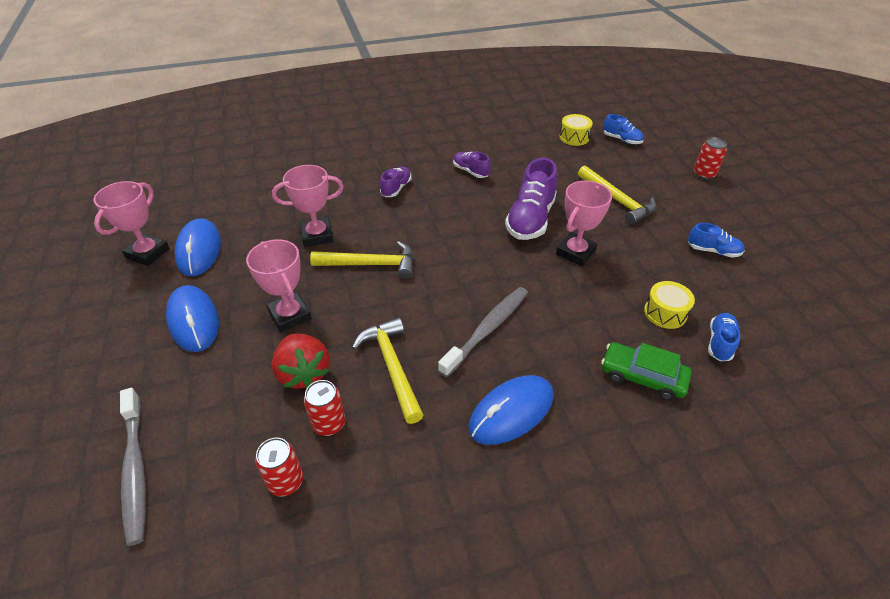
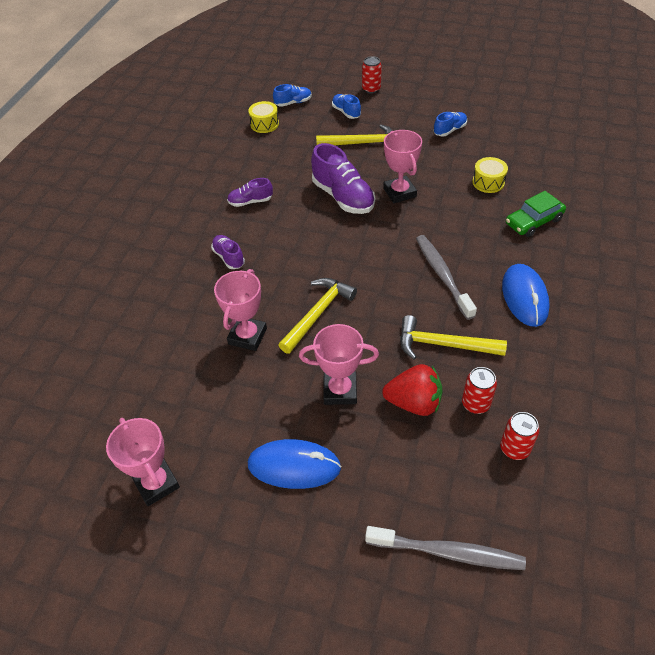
camera: 55 degrees left, 5 degrees up
(199, 250) = (190, 436): blue mouse -> none
(720, 343) = (528, 174): blue shoe -> blue shoe (346, 112)

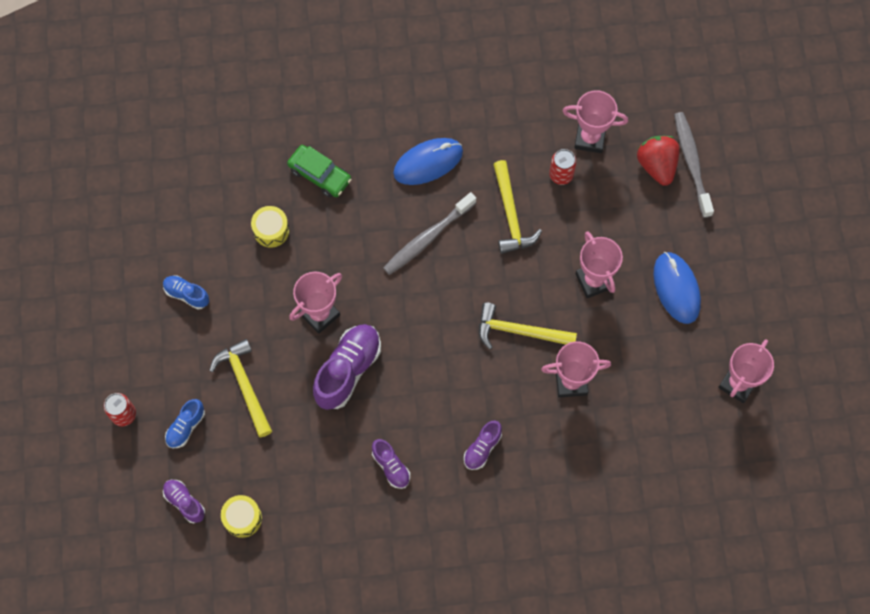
camera: 115 degrees left, 20 degrees up
(293, 103) = (184, 502): blue shoe -> purple shoe
(414, 403) = (580, 220): red strawberry -> red strawberry (657, 165)
(514, 448) = (590, 138): red can -> pink trophy

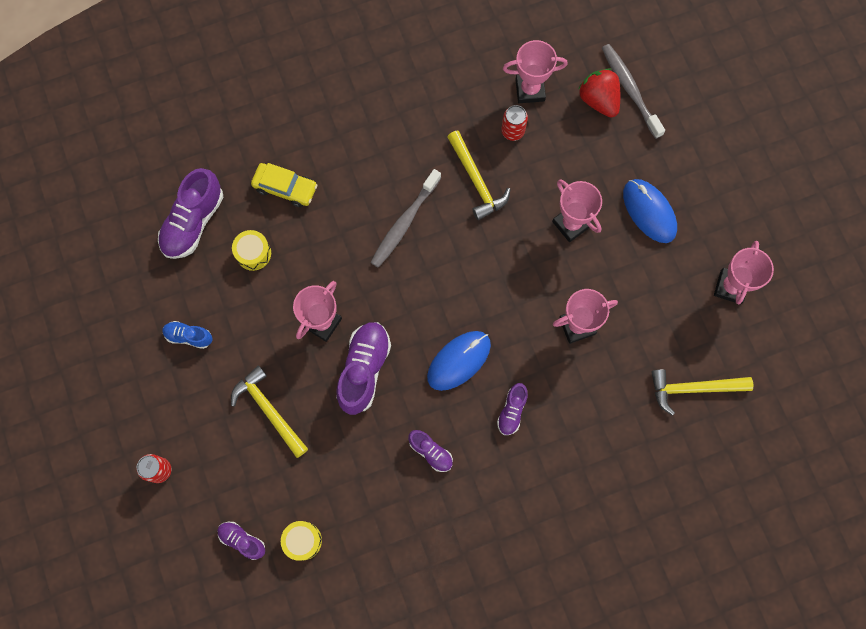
camera: 15 degrees left, 5 degrees up
(186, 427) = (223, 466): blue shoe -> none
(221, 186) = (193, 222): none -> purple shoe
(320, 175) = (285, 188): green car -> yellow car
(428, 163) = (385, 150): blue mouse -> blue mouse (459, 361)
(519, 331) = (515, 290): yellow hammer -> yellow hammer (693, 388)

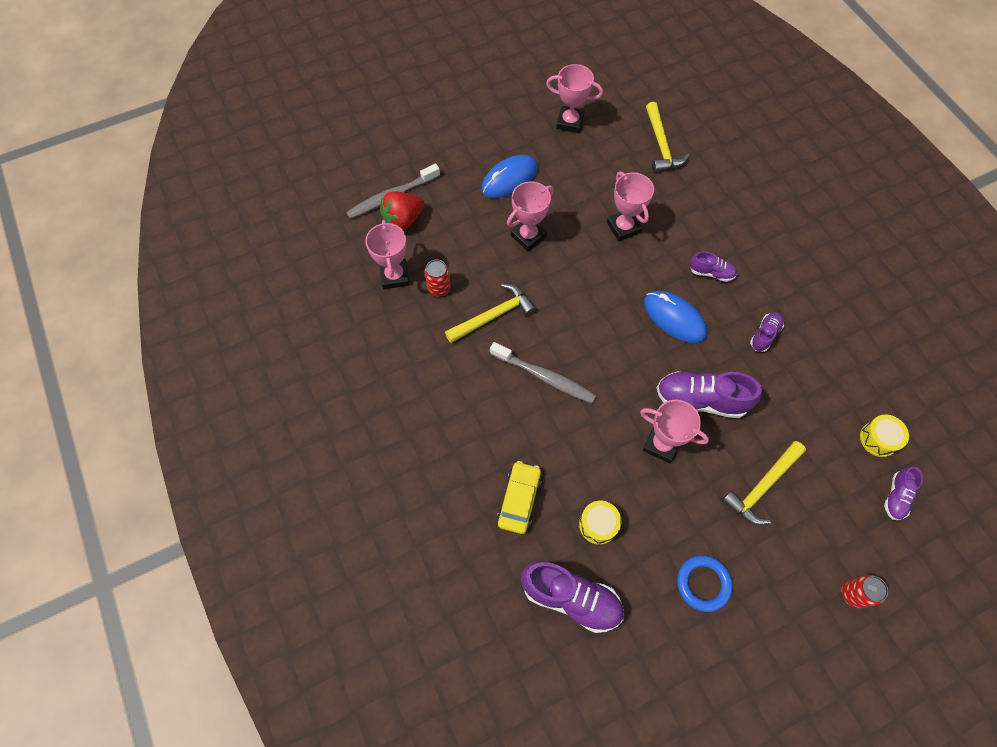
camera: 95 degrees left, 10 degrees down
(189, 336) = (703, 583): blue shoe -> blue ring

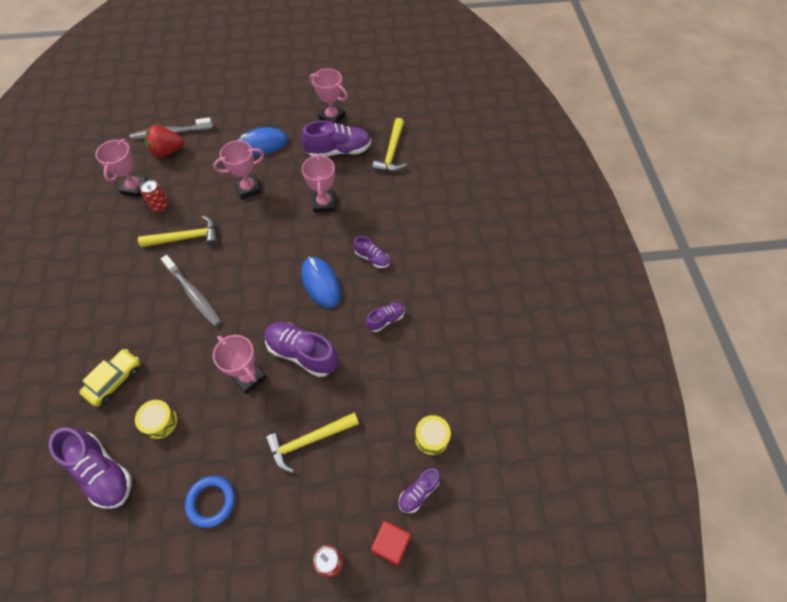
camera: 20 degrees right, 5 degrees down
(601, 160) = (338, 151): none -> purple shoe
(899, 555) = (391, 544): none -> red cube

